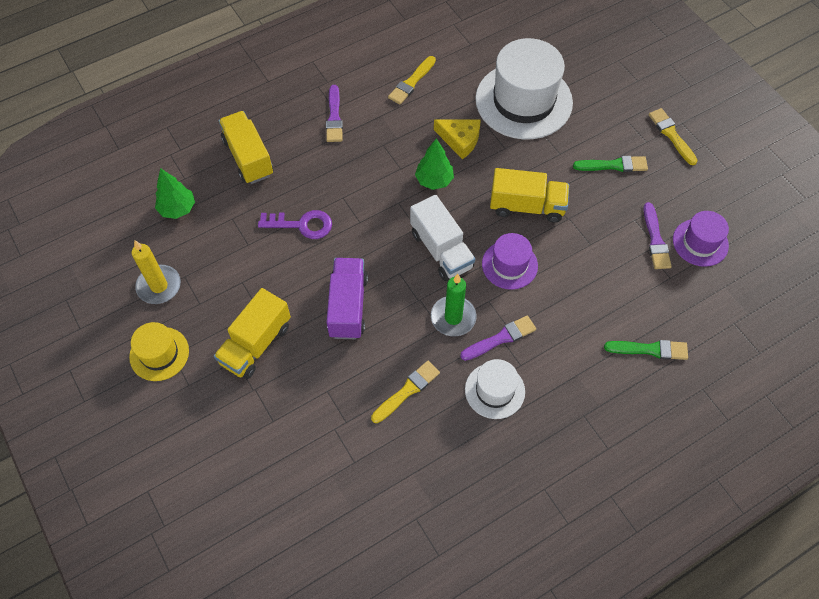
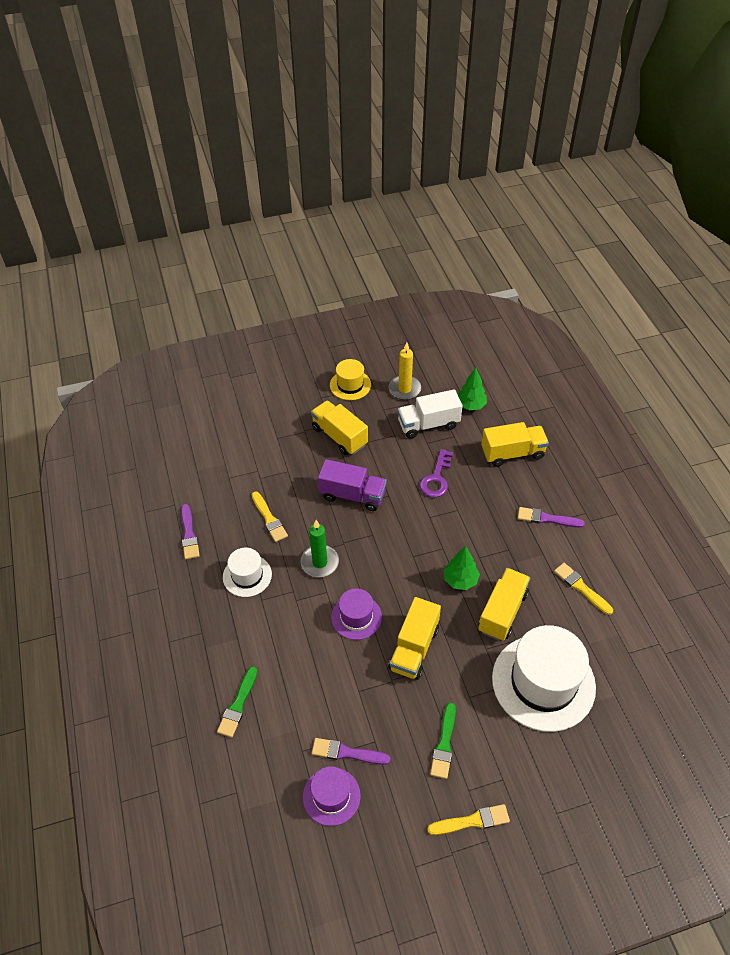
camera: 105 degrees right, 10 degrees down
(441, 250) = (386, 569): white truck -> white truck (428, 424)
(460, 140) = (502, 612): yellow cheese -> yellow truck
(500, 338) = (289, 591): purple brush -> purple brush (189, 534)

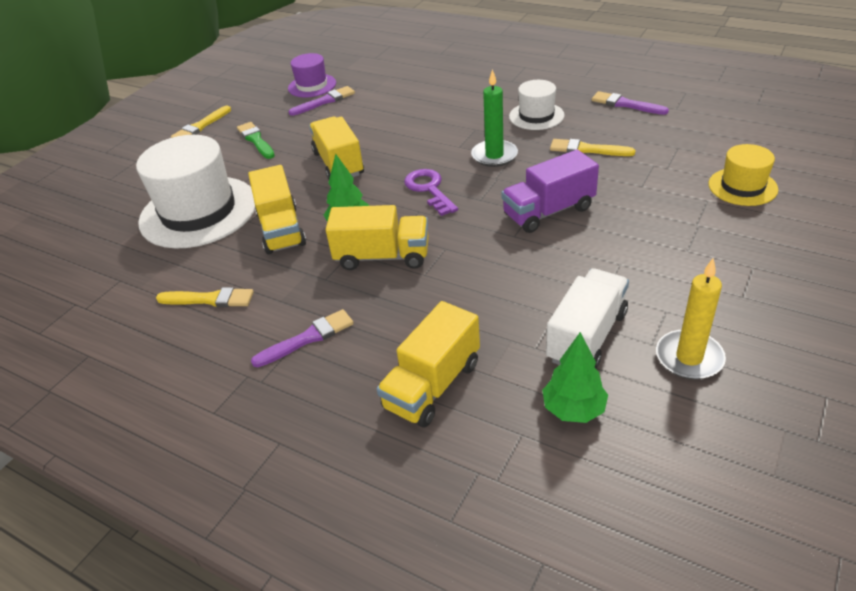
camera: 140 degrees right, 10 degrees down
(238, 705) = (429, 76): green brush -> none
(339, 436) = (655, 246): yellow truck -> yellow truck (382, 256)
(350, 385) = (756, 307): yellow hat -> yellow hat (742, 187)
(356, 617) = (412, 150): purple hat -> none
(436, 478) = (488, 286): purple key -> purple key (429, 189)

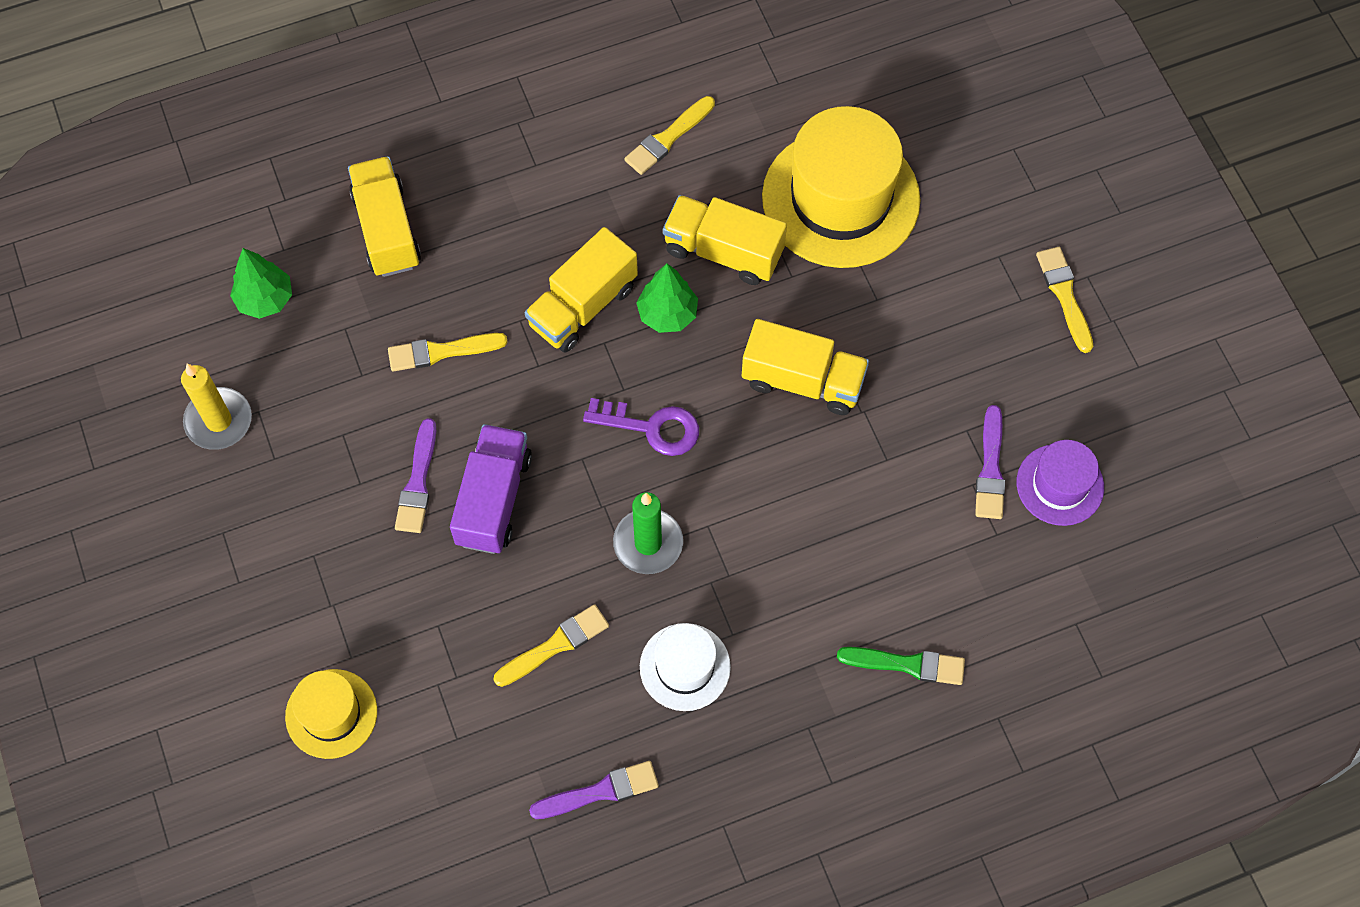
camera: 125 degrees right, 25 degrees up
(198, 212) = (841, 198): white hat -> yellow hat
(256, 140) = (957, 333): green brush -> green brush (907, 664)
(307, 338) = (533, 180): purple brush -> purple brush (418, 482)
(489, 291) = (442, 351): none -> yellow brush
(586, 336) = (315, 373): white truck -> none

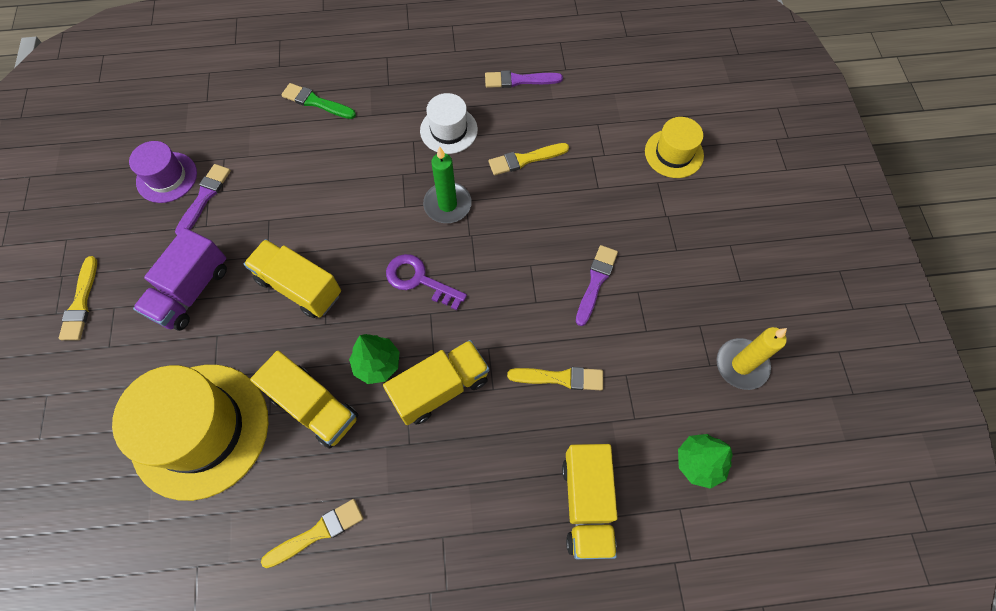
camera: 165 degrees left, 0 degrees up
(493, 499) = (544, 257): purple truck -> purple truck (191, 291)

